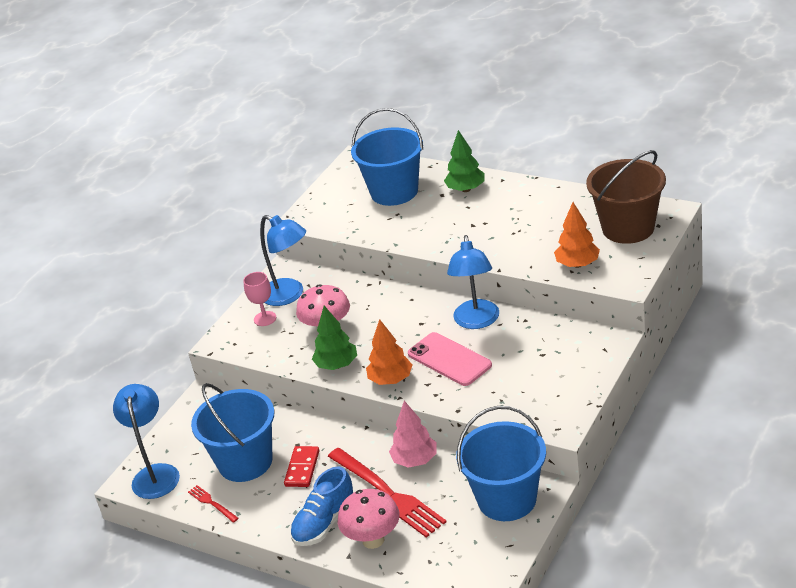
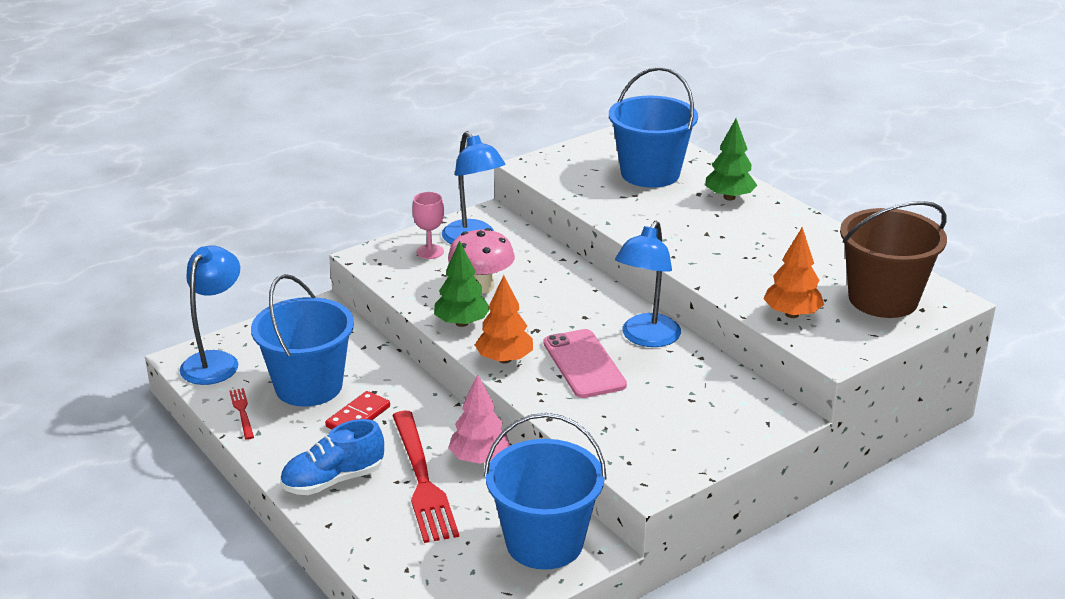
camera: 20 degrees right, 5 degrees down
(373, 540) = (367, 520): pink mushroom -> none

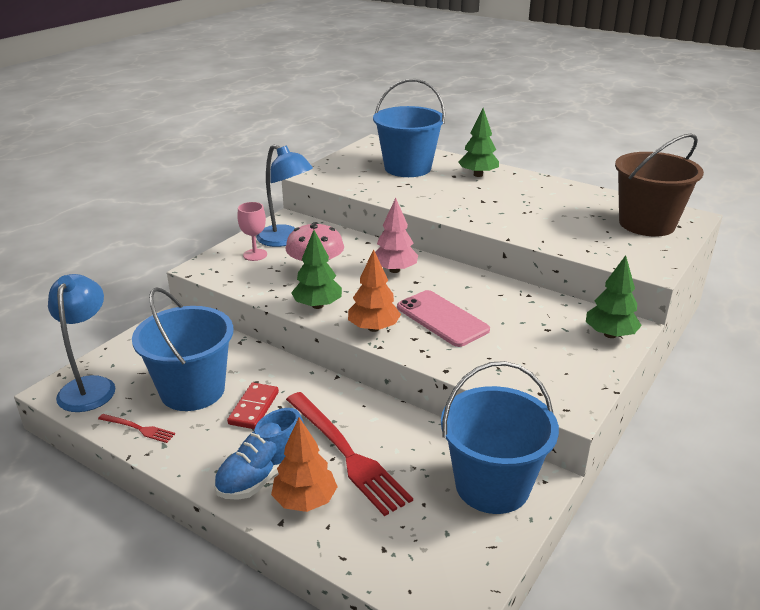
camera: 20 degrees left, 0 degrees up
(242, 412) = (138, 428): red fork -> red fork turned 150 degrees clockwise
(479, 459) = (385, 421): pink tree -> pink tree (394, 270)
(646, 338) = (476, 288): blue lamp -> none
(757, 420) = (610, 334): none -> green tree
(791, 314) = (594, 246): orange tree -> orange tree (305, 501)

